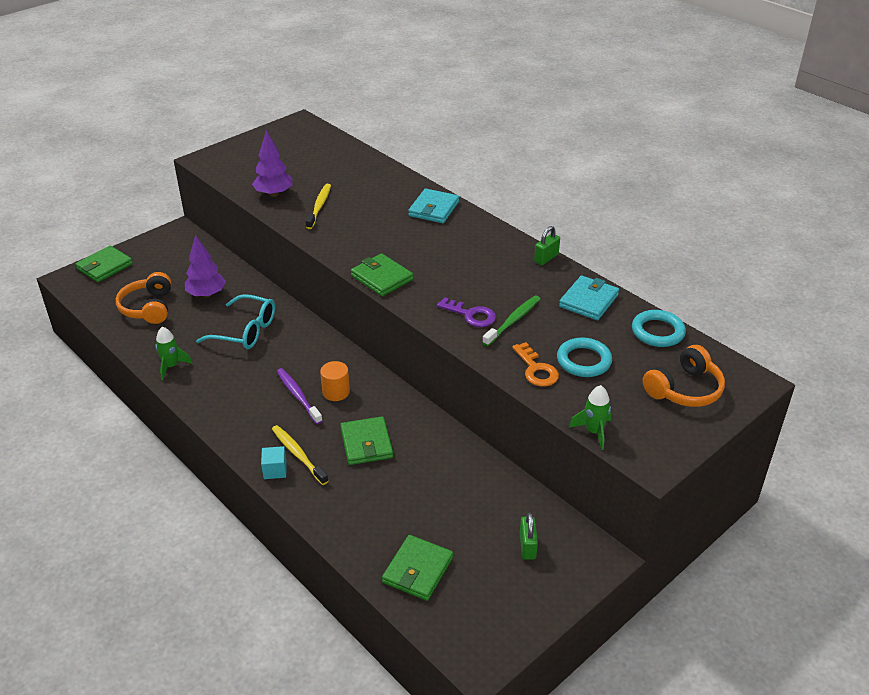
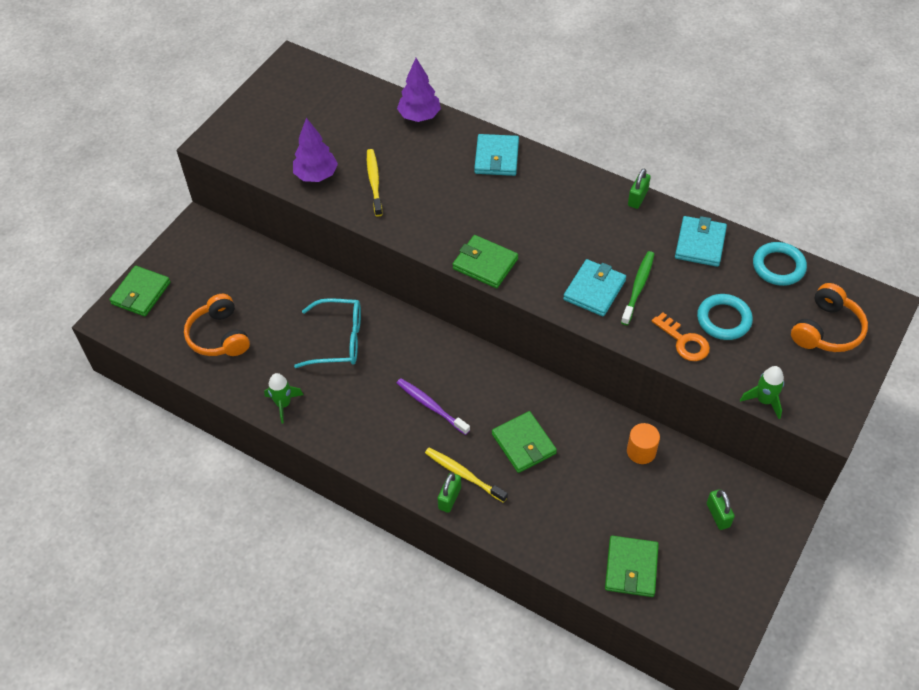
camera: 15 degrees left, 15 degrees up
(206, 294) = (273, 303): purple tree -> purple tree (419, 116)
(275, 470) = (449, 498): turquoise cube -> green padlock
(336, 392) = (466, 391): orange cylinder -> orange cylinder (641, 451)
(471, 315) = (594, 290): purple key -> turquoise wallet

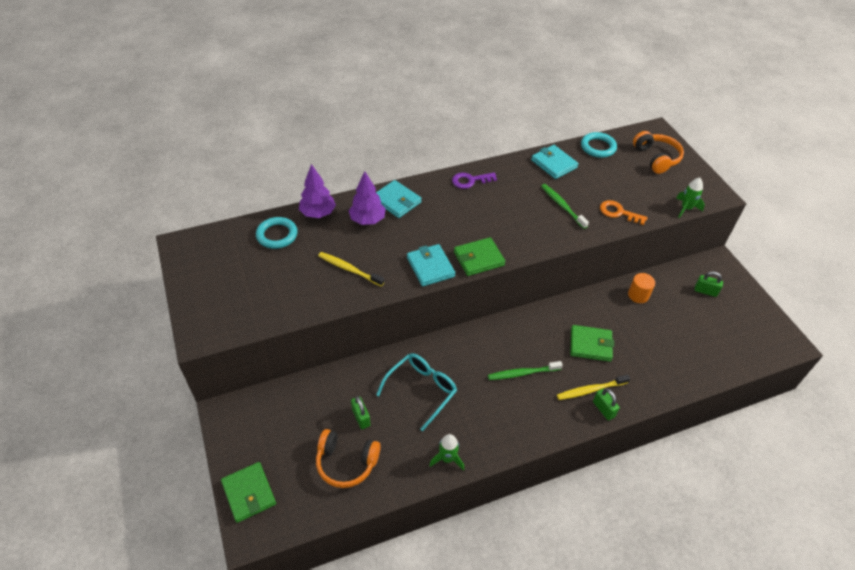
camera: 55 degrees left, 5 degrees down
(316, 175) = (307, 295): purple tree -> purple tree (367, 220)
(431, 406) = (523, 373): purple toothbrush -> green toothbrush
(590, 193) = (470, 181): none -> purple key
(594, 290) = (547, 224): turquoise wallet -> turquoise wallet (430, 267)
(631, 568) = (716, 351): green wallet -> none
(637, 198) = (495, 165): green padlock -> green padlock (361, 417)
(684, 341) = (618, 212): orange key -> orange key turned 150 degrees counterclockwise
(723, 319) = (616, 188): turquoise ring -> turquoise ring (277, 235)

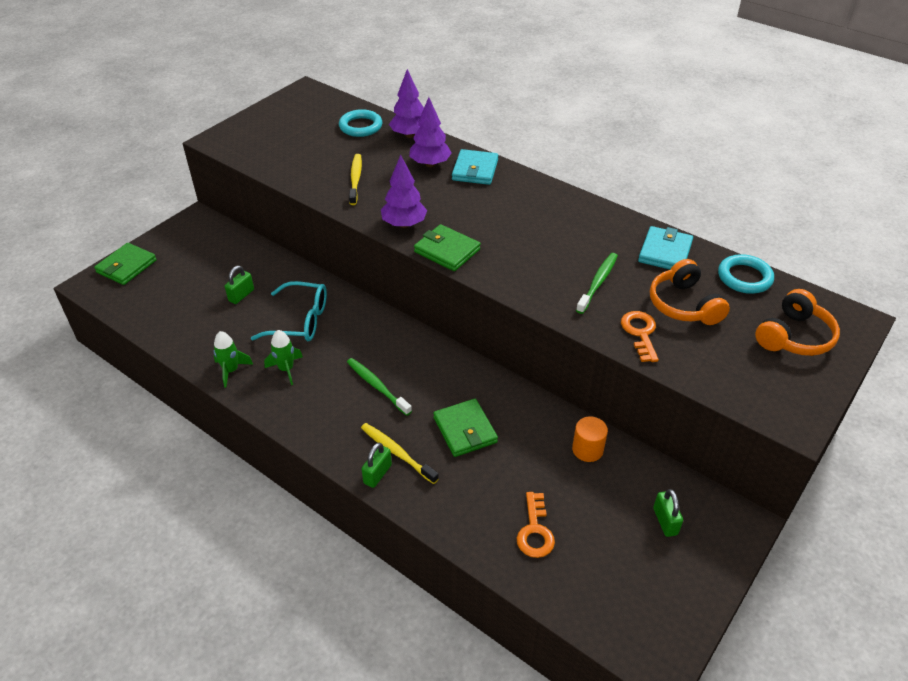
camera: 60 degrees right, 5 degrees down
(346, 462) = (187, 307): orange headphones -> orange headphones (684, 305)
(430, 267) = (404, 224): turquoise wallet -> purple tree
(470, 181) = (560, 203): purple key -> none
(686, 208) = (723, 395): green rocket -> green rocket (286, 369)
(686, 351) = (535, 531): none -> orange key

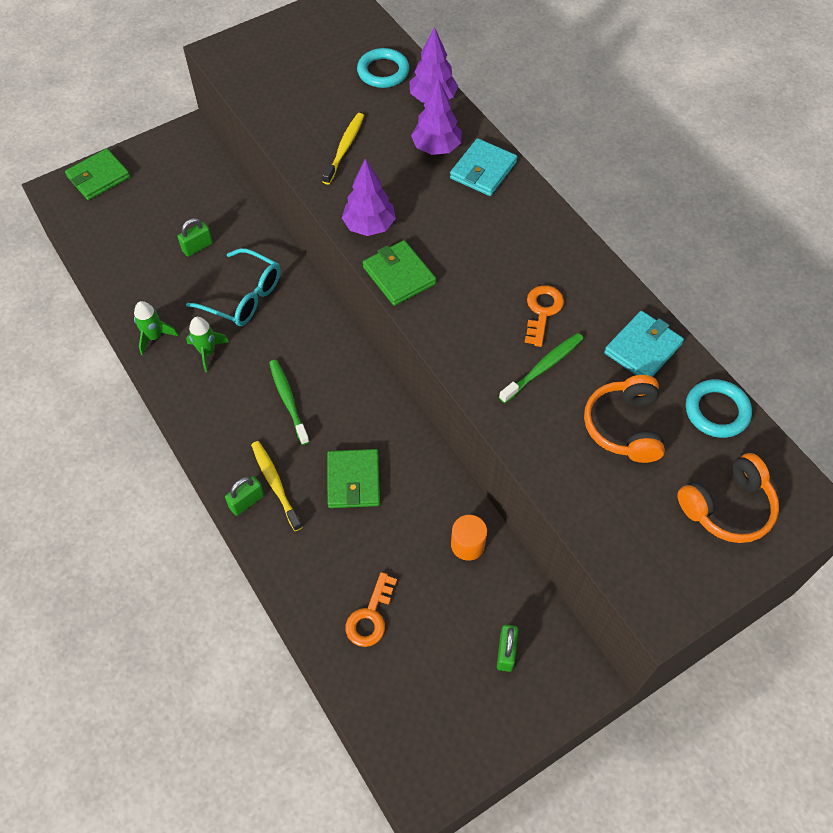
camera: 20 degrees right, 15 degrees up
(640, 333) = (555, 448): orange key -> orange key (542, 311)

